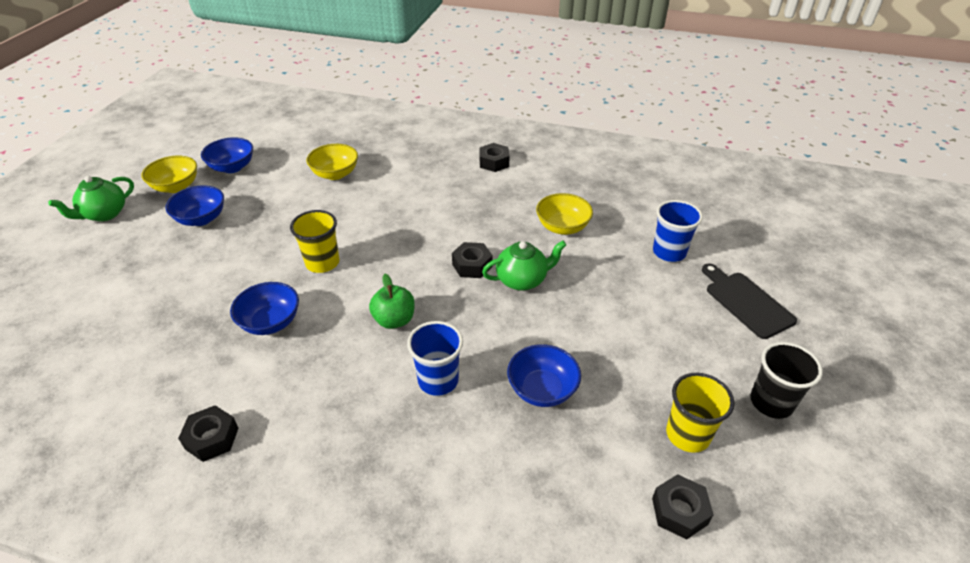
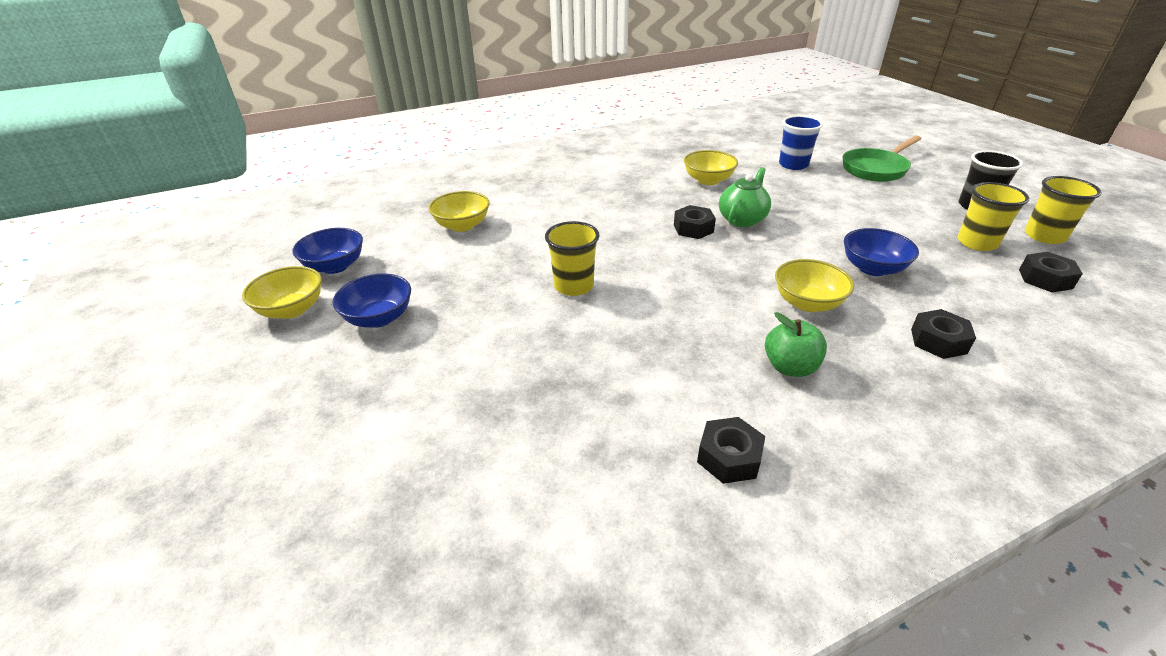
camera: 40 degrees left, 5 degrees down
(104, 214) = (232, 375): green teapot -> none
(270, 322) = (611, 348): blue bowl -> none
(394, 320) = (706, 288): green apple -> green apple (790, 367)
(438, 380) = (807, 303): blue cup -> yellow bowl
(494, 162) = (587, 165): black nut -> black nut (938, 341)
(746, 302) = (876, 169): black cutting board -> green pan
(778, 478) = (1044, 236): none -> yellow cup

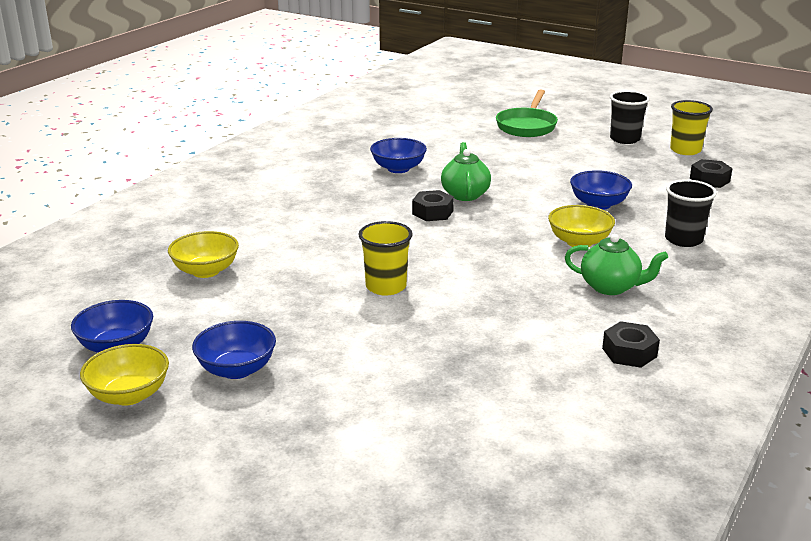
camera: 35 degrees left, 10 degrees down
(708, 180) = (398, 168): yellow bowl -> blue bowl
(790, 367) = (611, 287): green apple -> green teapot
(793, 165) = (457, 137): blue cup -> none
(938, 341) = (683, 240): black nut -> black cup
(977, 243) = (648, 166): yellow cup -> none

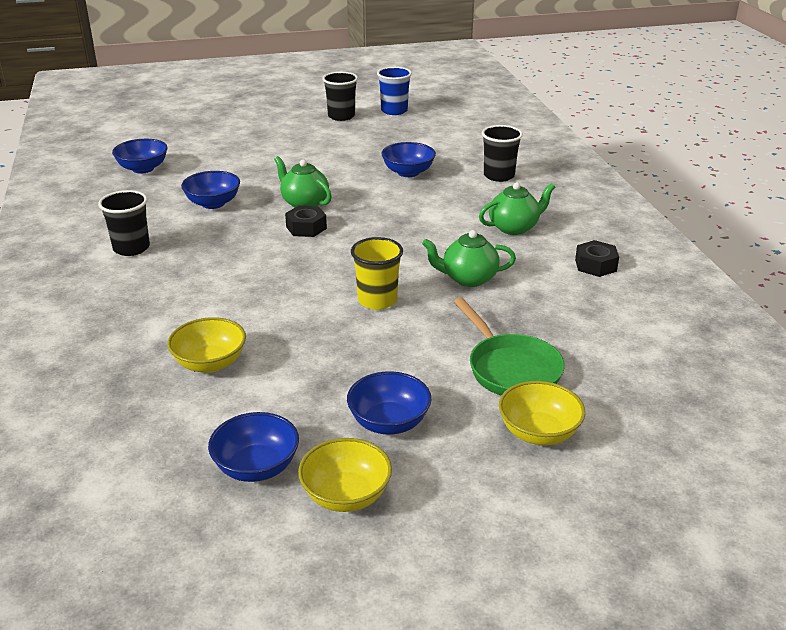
camera: 45 degrees left, 5 degrees up
(292, 177) = (131, 248): none -> black cup
(395, 127) = (143, 169): none -> blue bowl
(487, 306) = (468, 279): none -> green teapot
(527, 126) = (253, 130): green pan -> green pan (510, 369)
(579, 242) = (443, 205): yellow bowl -> yellow bowl (538, 433)
(685, 150) = (394, 111): yellow cup -> blue cup
(709, 180) = (444, 127): black nut -> none

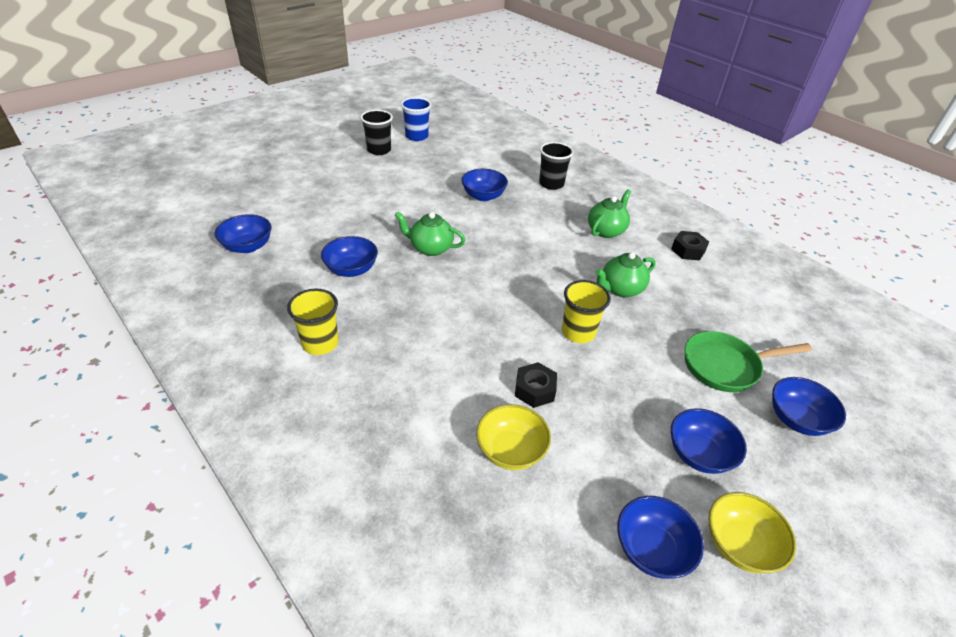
camera: 30 degrees left, 10 degrees up
(131, 248) = (320, 343): black cup -> yellow cup
(306, 228) = (455, 274): black nut -> black nut (534, 390)
(510, 369) = (725, 366): green pan -> green pan turned 135 degrees clockwise
(538, 433) = (797, 419): yellow bowl -> blue bowl

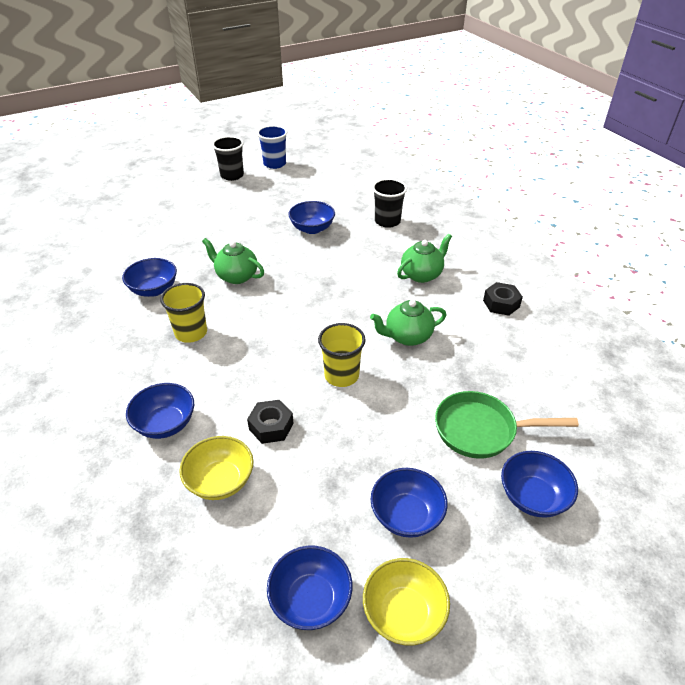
camera: 15 degrees right, 0 degrees up
(248, 246) = (73, 259): blue bowl -> blue bowl (165, 424)
(320, 343) = (95, 356): yellow cup -> yellow cup (191, 333)

